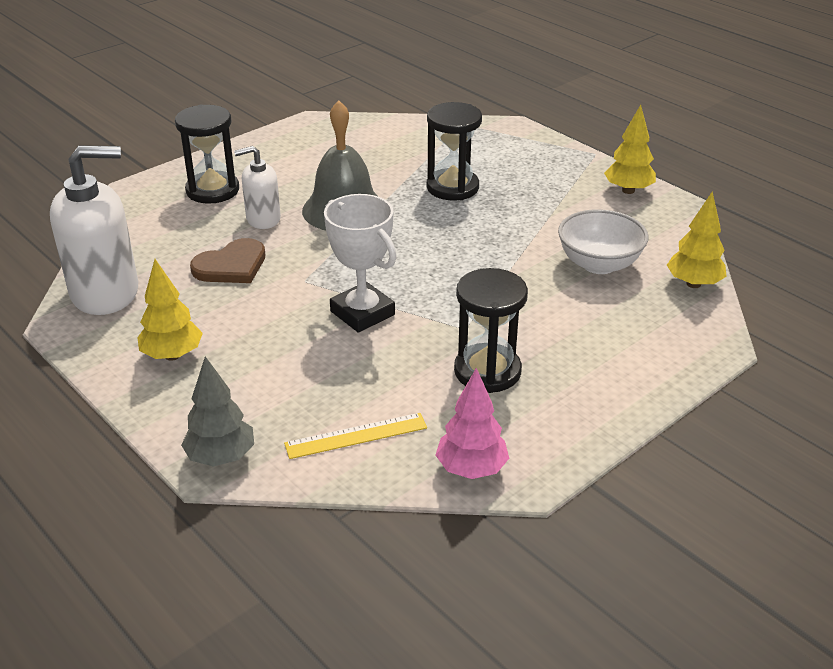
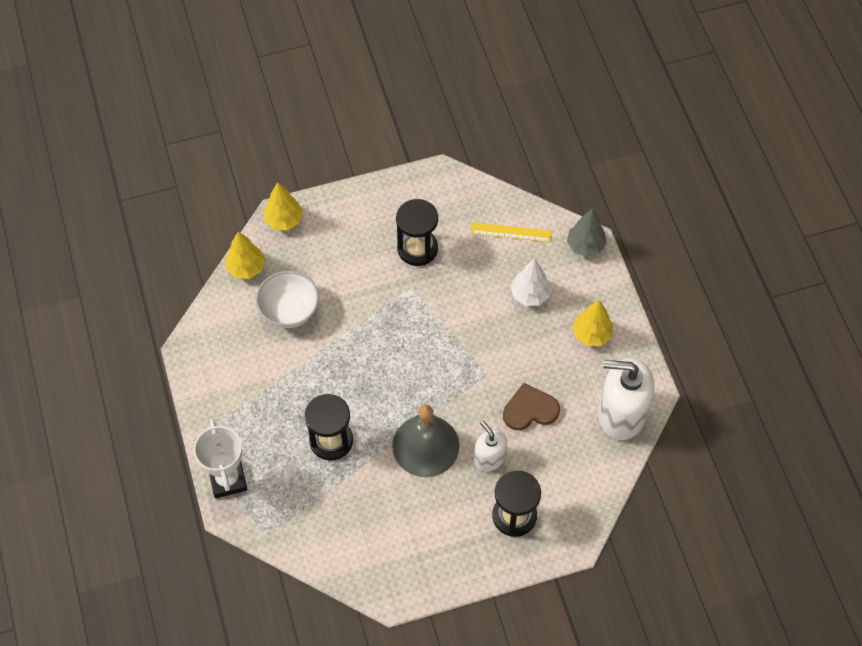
camera: 155 degrees left, 25 degrees up
(263, 219) = (489, 458): white soap dispenser -> white soap dispenser turned 135 degrees counterclockwise
(286, 370) = (530, 295): none -> white tree
(362, 313) = (464, 326): white trophy -> white trophy (228, 479)
(471, 469) = (464, 189): pink tree -> none
(628, 190) = (207, 381): yellow tree -> yellow tree (284, 220)

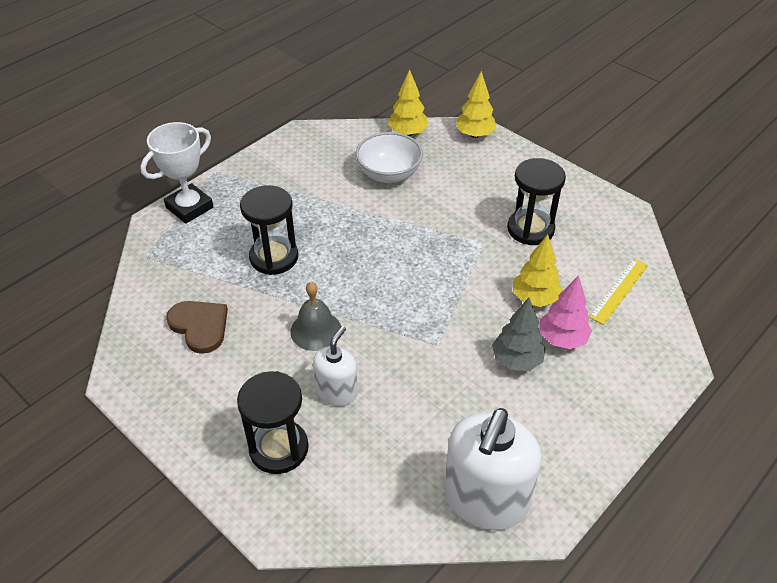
camera: 60 degrees right, 15 degrees down
(425, 445) = (316, 330): grey bell -> grey bell, size x0.63
(511, 232) = (619, 290): yellow ruler -> yellow ruler turned 60 degrees clockwise
(530, 295) = (562, 339): white tree -> pink tree
(530, 409) = (423, 402): brown heart -> brown heart (200, 326)
(585, 246) = (668, 362): grey tree -> grey tree (516, 360)
(591, 334) = (565, 419): yellow tree -> yellow tree (535, 299)
(621, 414) = (485, 500): white soap dispenser -> white soap dispenser turned 135 degrees counterclockwise

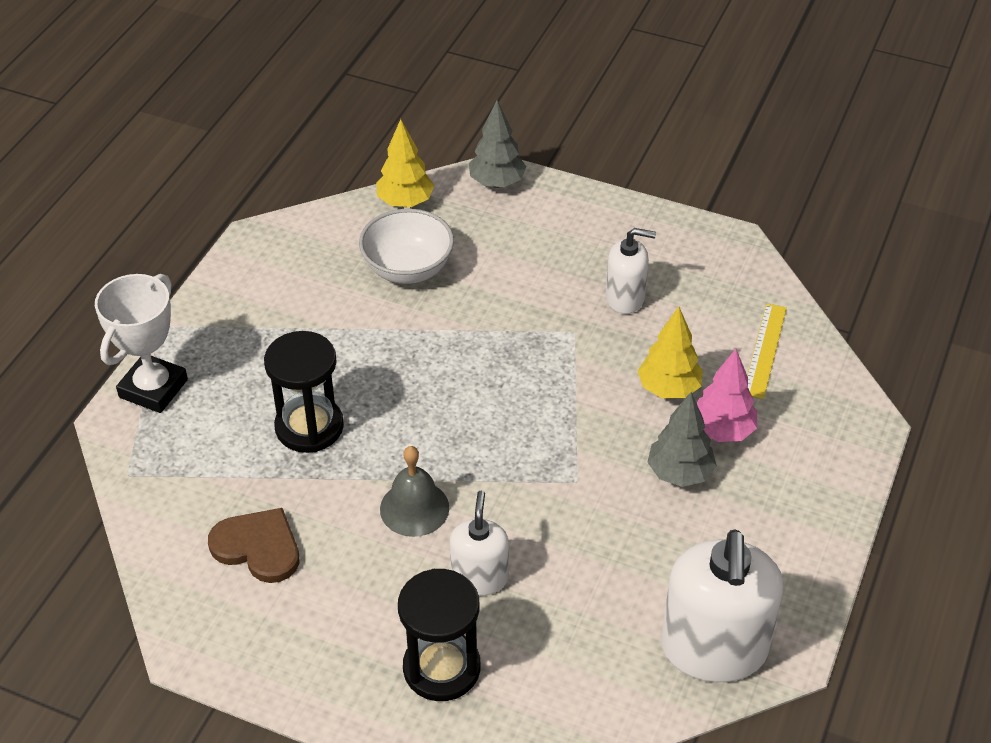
camera: 20 degrees left, 0 degrees up
(475, 135) = (497, 182): yellow tree -> grey tree
(530, 229) = (625, 298): black hourglass -> white soap dispenser

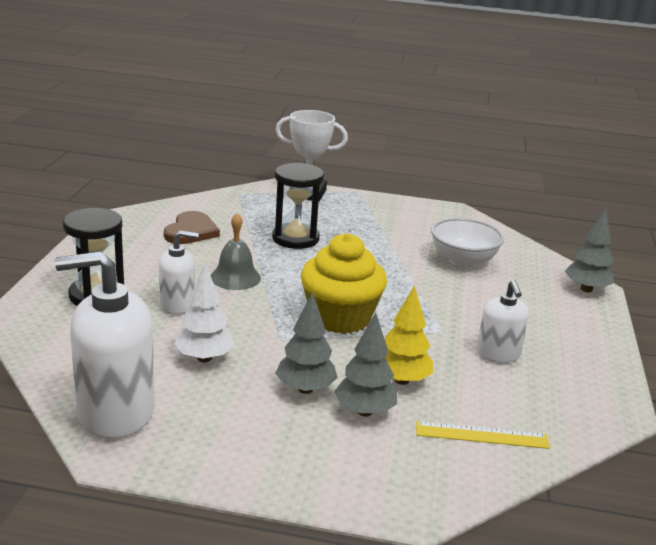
camera: 75 degrees right, 20 degrees down
(405, 202) = (531, 255): yellow tree -> none
(533, 417) = (340, 318): none -> yellow cupcake
(610, 559) = (204, 358): none -> white tree
(722, 431) = (364, 411): pink tree -> grey tree

